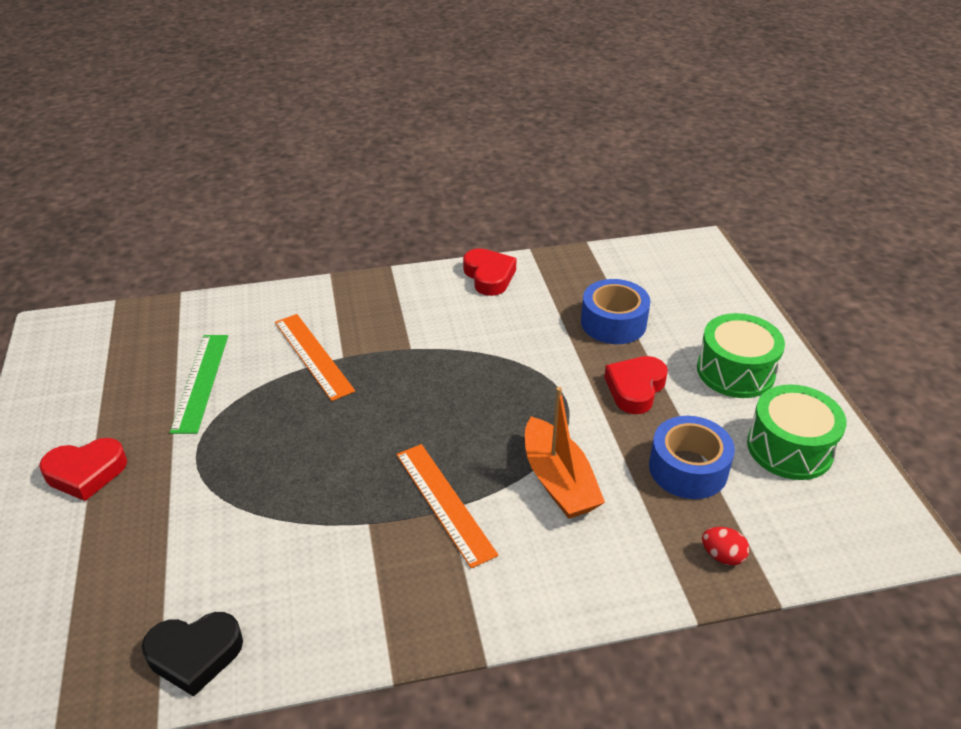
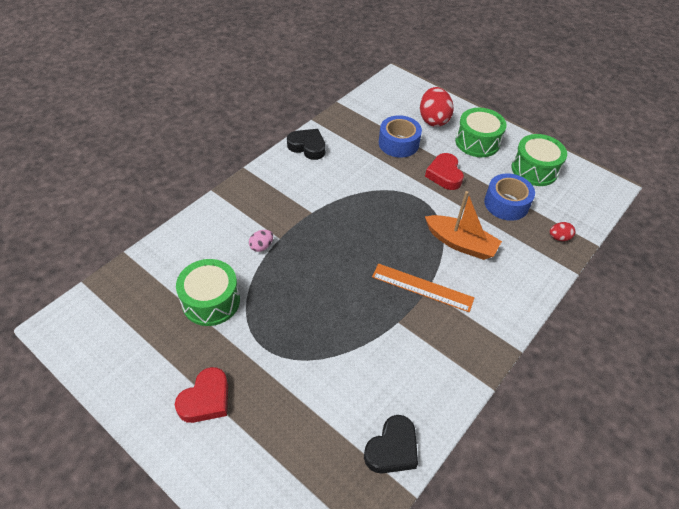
camera: 40 degrees left, 10 degrees up
(201, 382) = (211, 301): green ruler -> green drum
(313, 355) = (261, 246): orange ruler -> pink egg
(489, 276) = (307, 147): red heart -> black heart
(699, 316) = (433, 120): none -> red egg

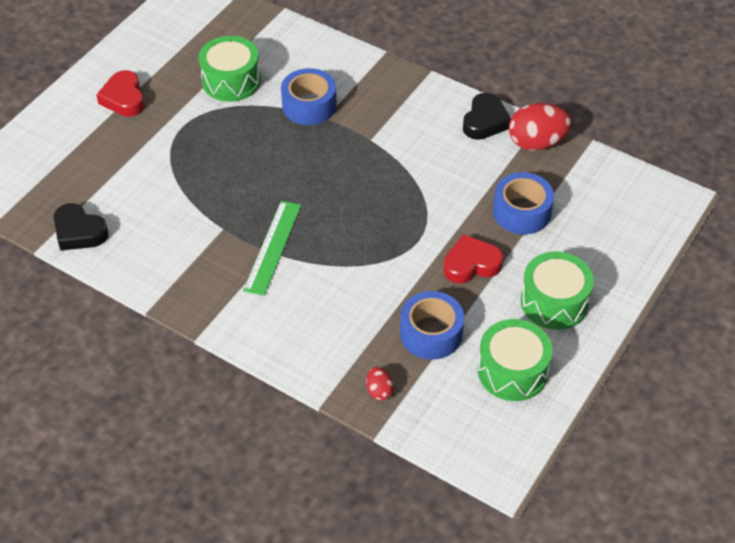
camera: 85 degrees right, 0 degrees up
(206, 399) = (124, 98): red heart -> red heart turned 45 degrees clockwise
(261, 246) = (309, 105): pink egg -> blue tape
(422, 287) = (273, 247): orange ruler -> green ruler
(433, 120) = (589, 249): red egg -> red egg (536, 142)
(460, 243) = (348, 282): orange boat -> none

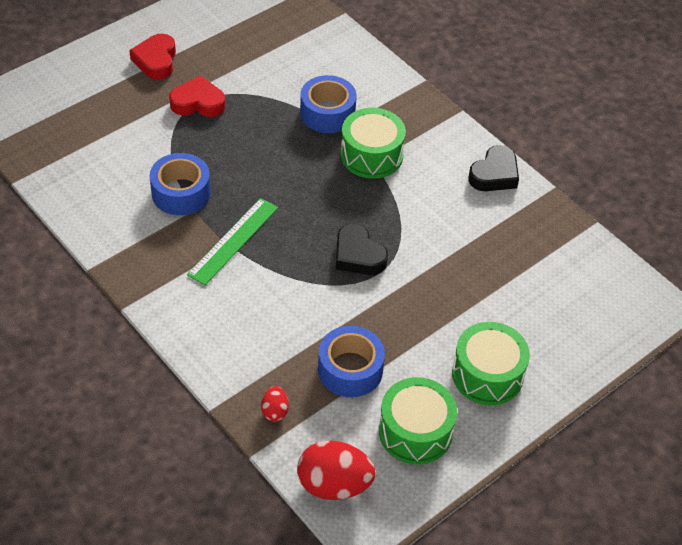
camera: 15 degrees right, 0 degrees up
(79, 232) = (60, 175): black heart -> black heart (358, 255)
(231, 81) = (263, 70): green drum -> green drum (371, 155)
(471, 264) = (419, 312): red heart -> red heart (198, 103)
(521, 212) = (493, 275): blue tape -> blue tape (181, 193)
(536, 142) = (538, 209): red egg -> red egg (334, 485)

